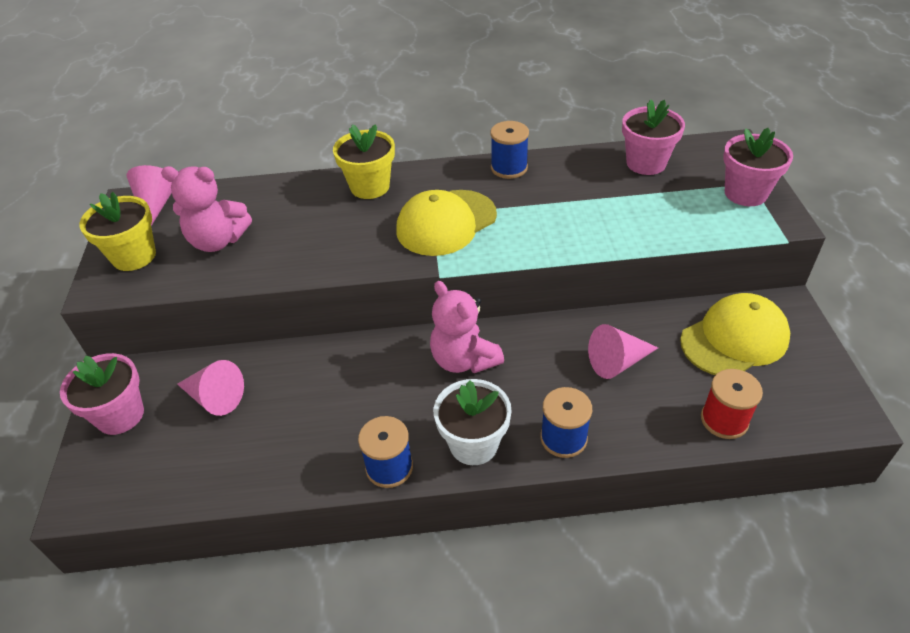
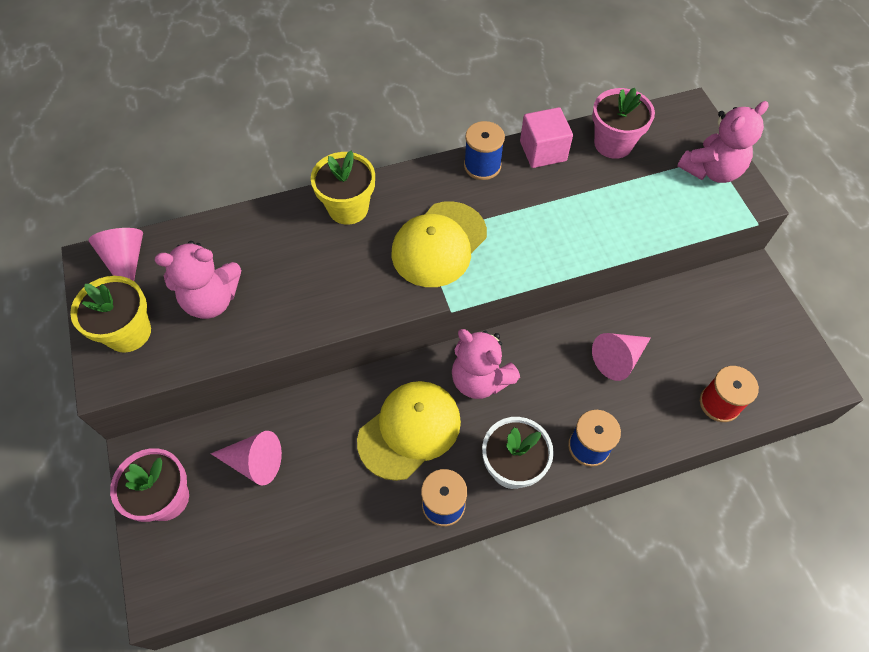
camera: 15 degrees left, 15 degrees up
(572, 162) = (543, 151): none -> pink cube
(734, 339) = (714, 317): yellow cap -> yellow cap (409, 430)
(745, 193) = (711, 170): pink flower pot -> pink teddy bear

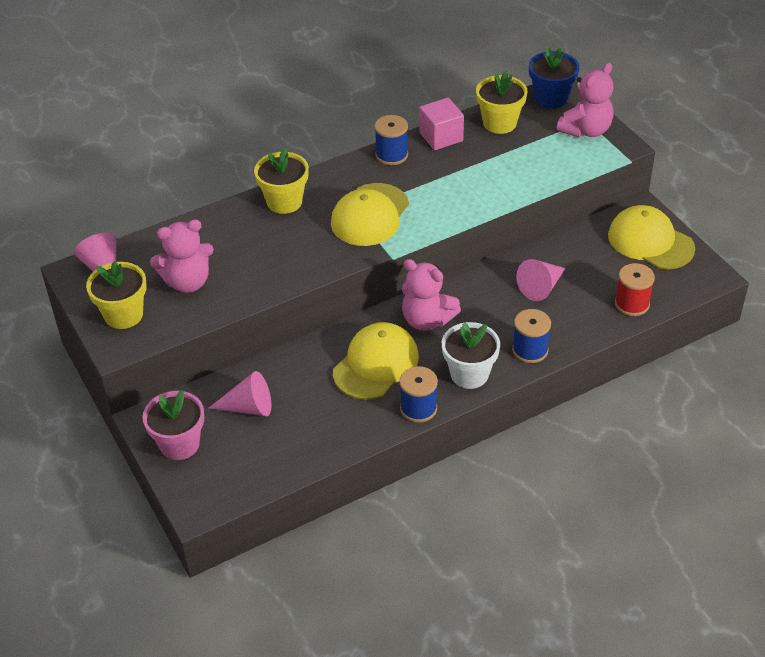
camera: 10 degrees left, 15 degrees down
(613, 144) = (499, 123): pink flower pot -> yellow flower pot
(678, 120) = (551, 98): none -> blue flower pot
(755, 319) = (650, 242): none -> yellow cap

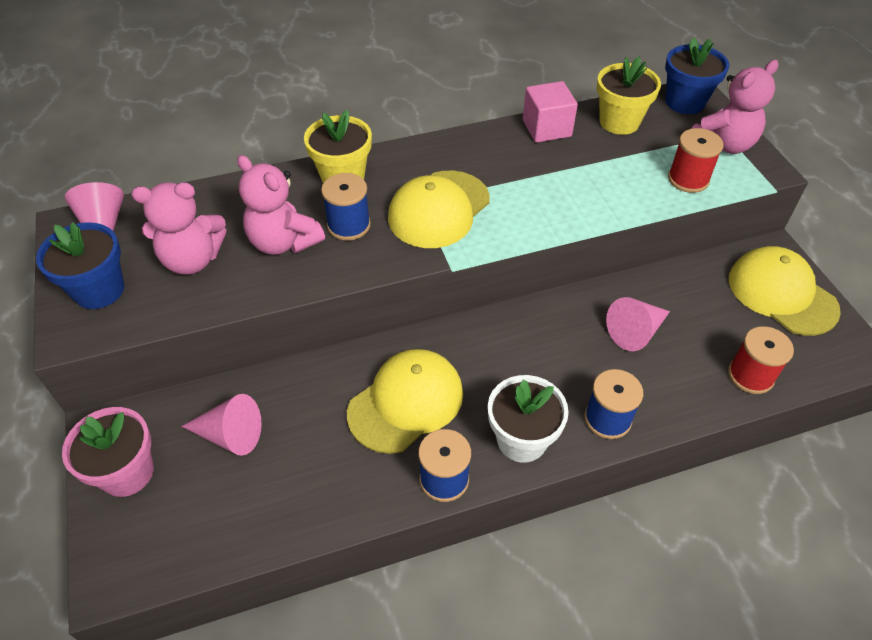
camera: 10 degrees right, 5 degrees up
(123, 315) = (99, 290): yellow flower pot -> blue flower pot
(391, 155) = (484, 141): blue spool -> blue spool (349, 225)
(427, 320) = (484, 352): pink teddy bear -> pink teddy bear (284, 242)
(562, 162) = (688, 179): none -> red spool

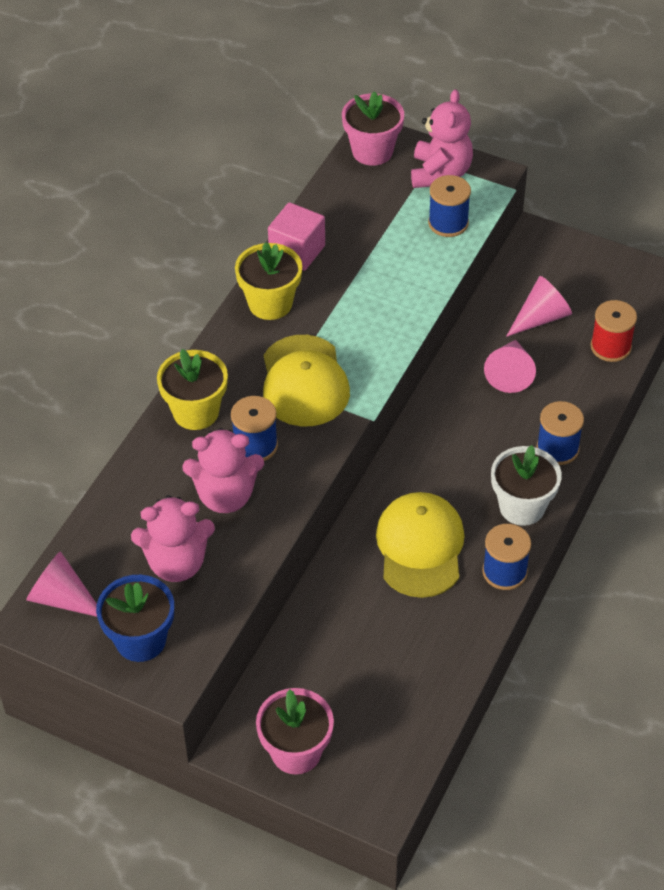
camera: 45 degrees left, 0 degrees up
(192, 260) = (177, 563): pink teddy bear -> pink teddy bear turned 45 degrees clockwise
(230, 435) = (332, 669): pink cone -> pink cone (541, 317)
(619, 122) = (344, 205): yellow flower pot -> yellow flower pot (270, 303)
(685, 102) = (372, 151): blue flower pot -> pink flower pot
(688, 179) = (448, 223): red spool -> blue spool
(782, 294) = (572, 268): yellow cap -> none

